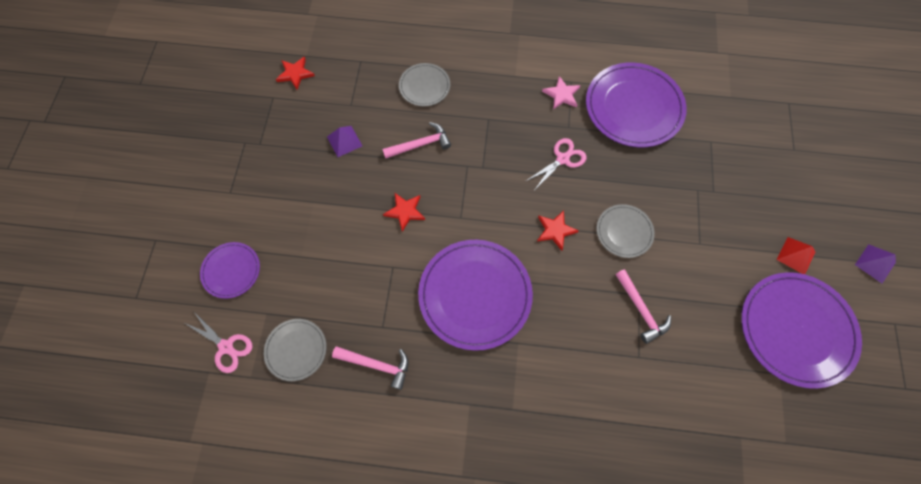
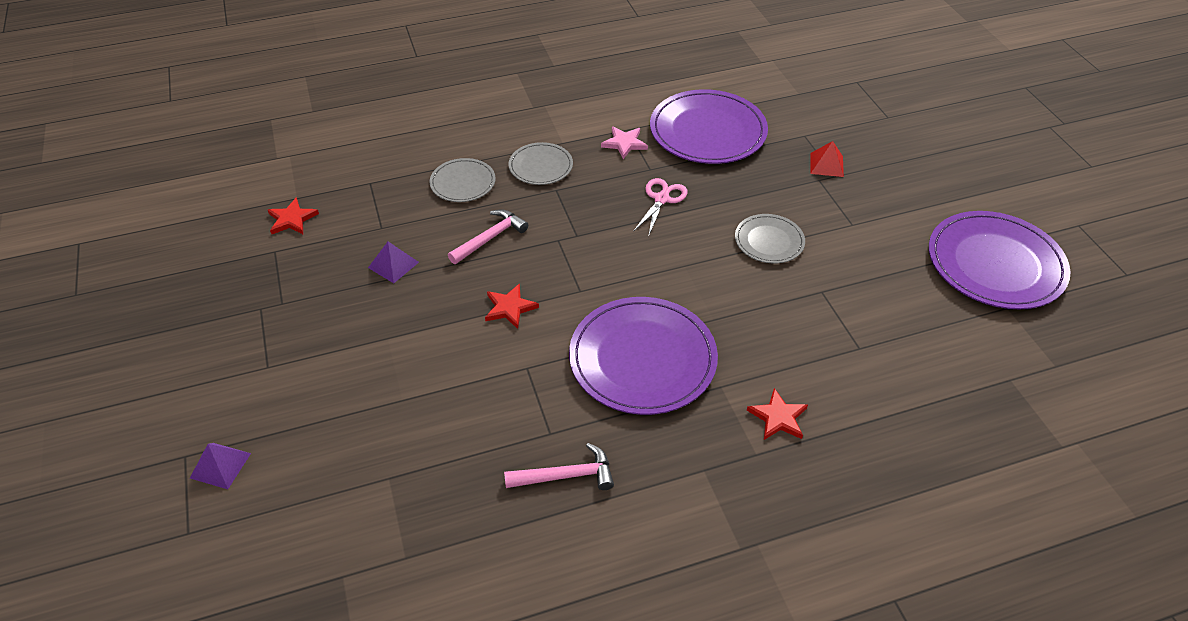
camera: 25 degrees left, 20 degrees down
(226, 347) = (352, 537): pink scissors -> none
(231, 271) = (314, 450): purple plate -> none
(296, 350) = (451, 502): grey plate -> grey plate (541, 166)
(555, 230) = (695, 265): red star -> red star (778, 417)
(641, 310) = (832, 304): pink hammer -> none
(796, 255) = (950, 202): red pyramid -> red pyramid (826, 164)
(875, 263) = (1025, 183): purple pyramid -> purple pyramid (220, 465)

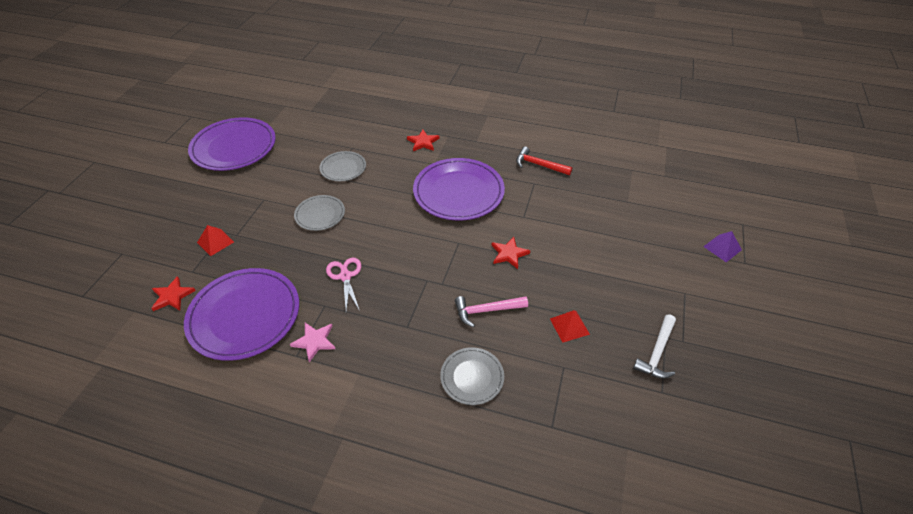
camera: 145 degrees left, 0 degrees up
(288, 283) = (657, 352): none -> white hammer
(292, 219) = (638, 421): red star -> red star (172, 296)
(393, 264) = (569, 326): purple pyramid -> red pyramid
(541, 166) = (398, 357): grey plate -> grey plate (343, 168)
(566, 476) = (539, 165): pink hammer -> red hammer
(661, 199) = (345, 276): pink scissors -> pink scissors turned 105 degrees clockwise

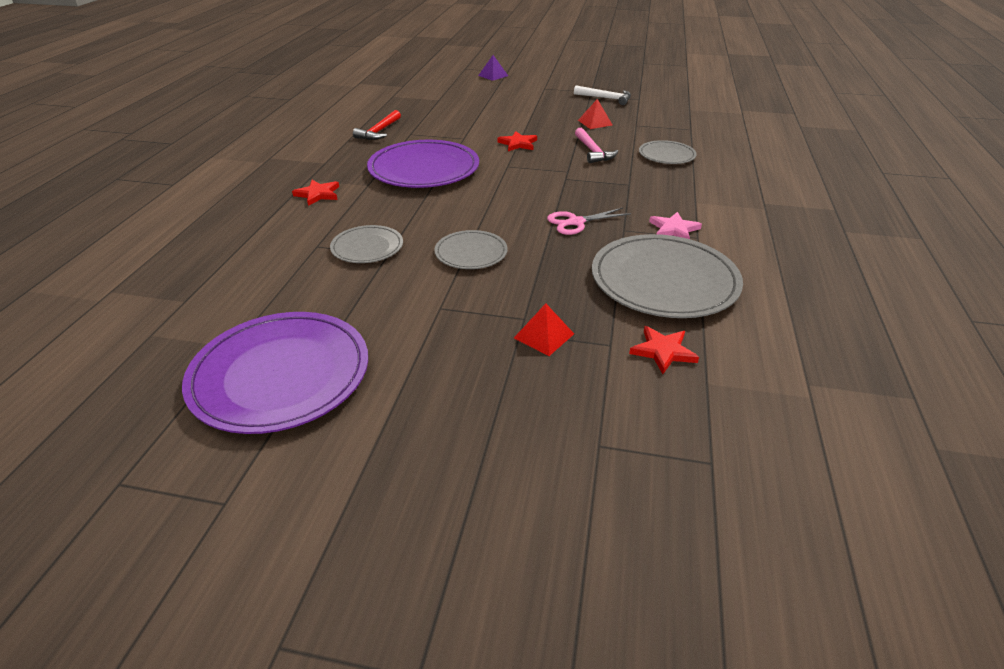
camera: 95 degrees left, 10 degrees down
(244, 315) = (664, 280): purple plate -> grey plate

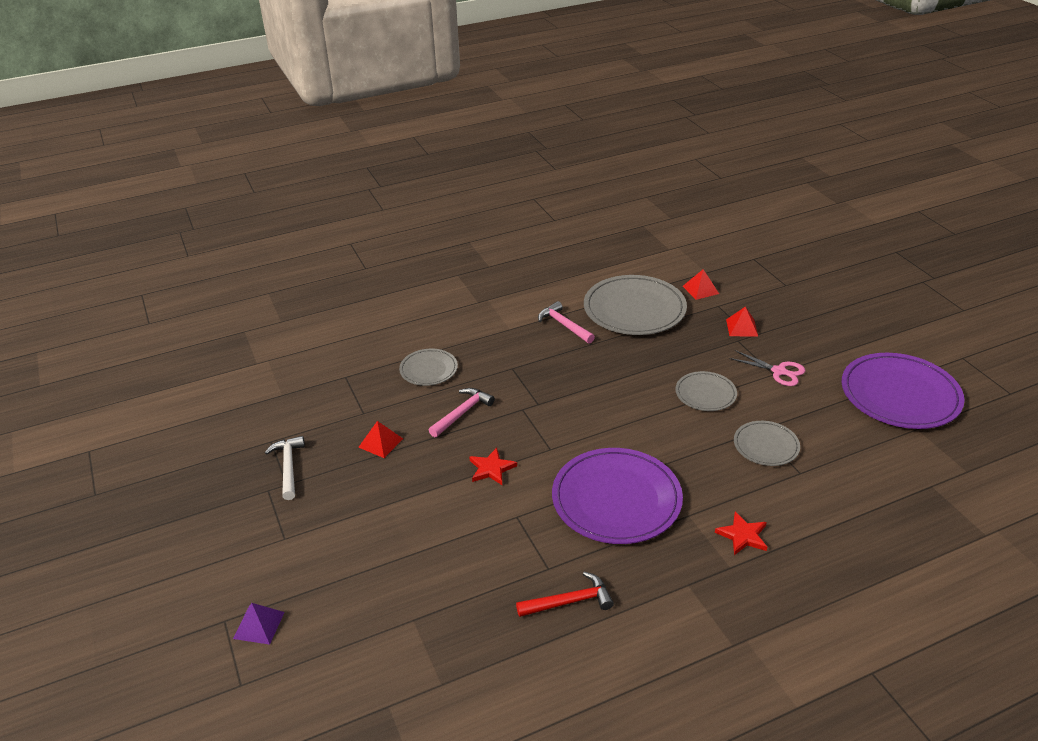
camera: 125 degrees left, 0 degrees up
(576, 222) = (606, 368): pink scissors -> pink scissors (779, 371)
(663, 351) = (700, 289): red star -> red pyramid
(674, 229) = (564, 325): pink star -> pink hammer

